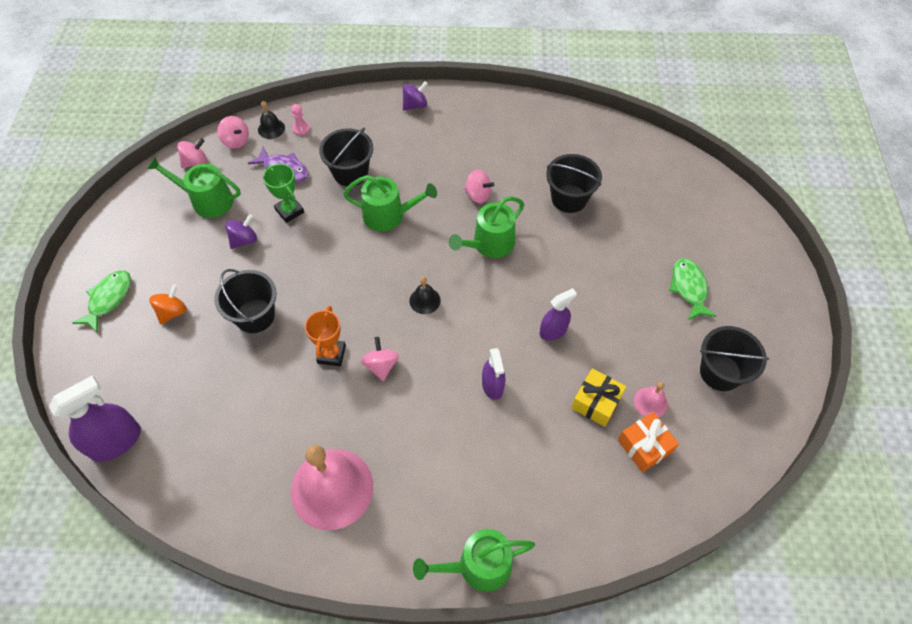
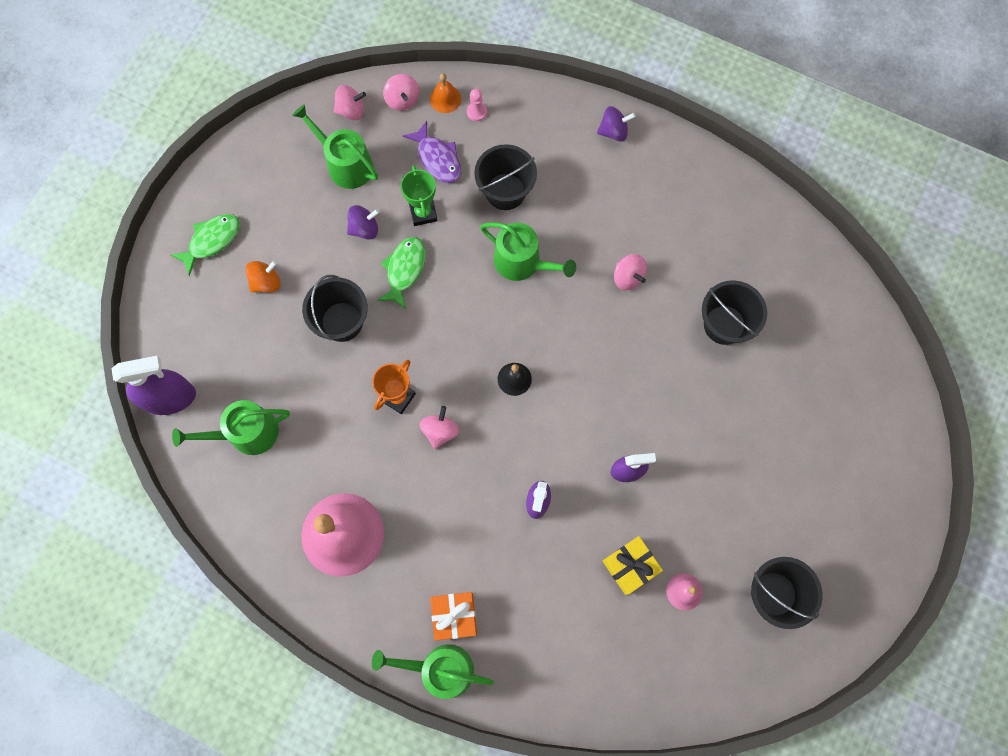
camera: 25 degrees right, 15 degrees up
(271, 128) = (445, 99): black bell -> orange bell
(489, 244) = (611, 343): green watering can -> green watering can (247, 433)
(644, 446) = (653, 632): orange gift -> orange gift (454, 616)
(689, 288) = (795, 487): green fish -> green fish (404, 270)

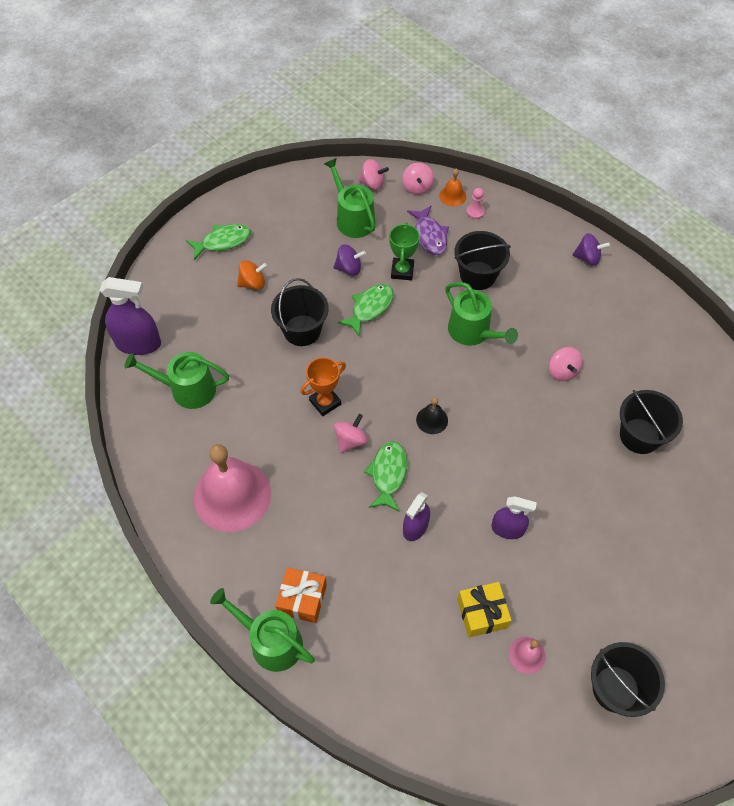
camera: 20 degrees right, 15 degrees down
(491, 454) = (388, 474): none -> green fish

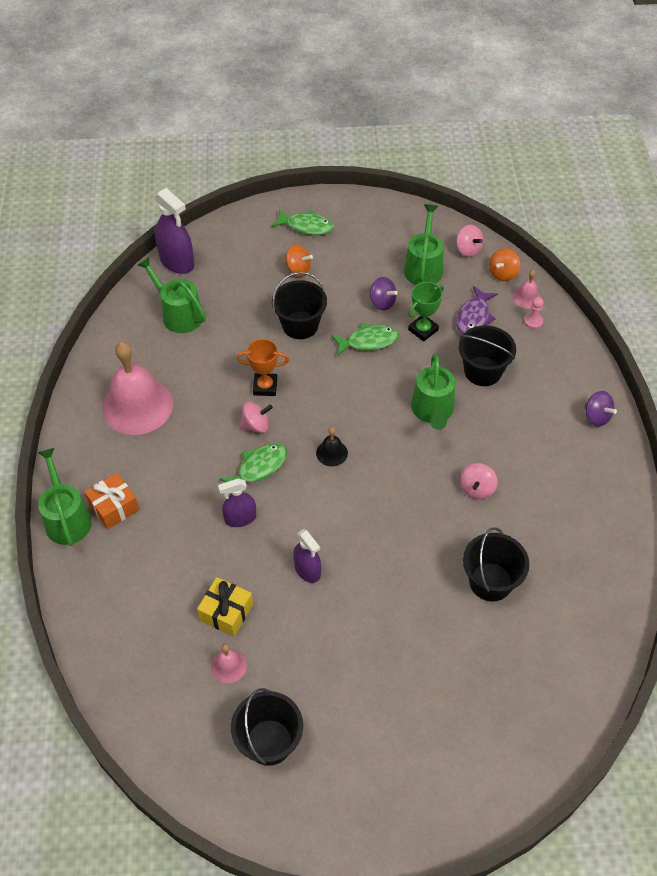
camera: 40 degrees right, 5 degrees down
(417, 187) = (503, 274): pink spinning top -> orange spinning top
(452, 196) = (526, 298): orange bell -> pink bell

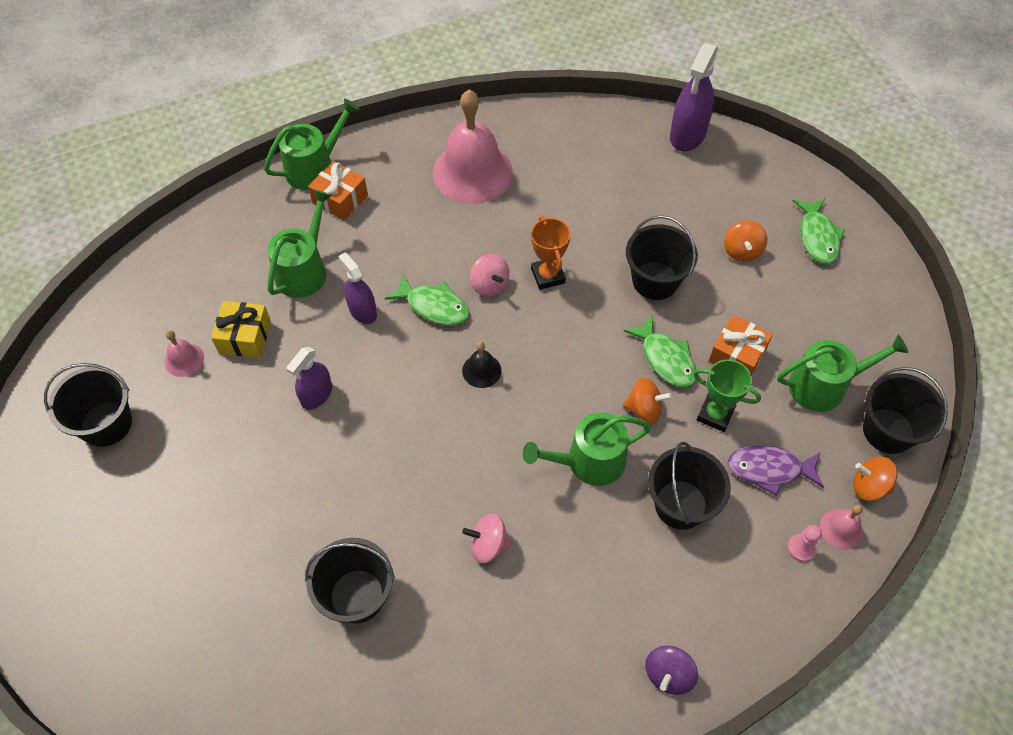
camera: 70 degrees right, 5 degrees up
(179, 314) = (612, 163): green watering can -> green watering can (304, 270)
(382, 302) = (737, 355): purple spinning top -> orange gift
(403, 367) = (644, 409): none -> orange spinning top
(468, 250) = (888, 431): pink spinning top -> black bucket

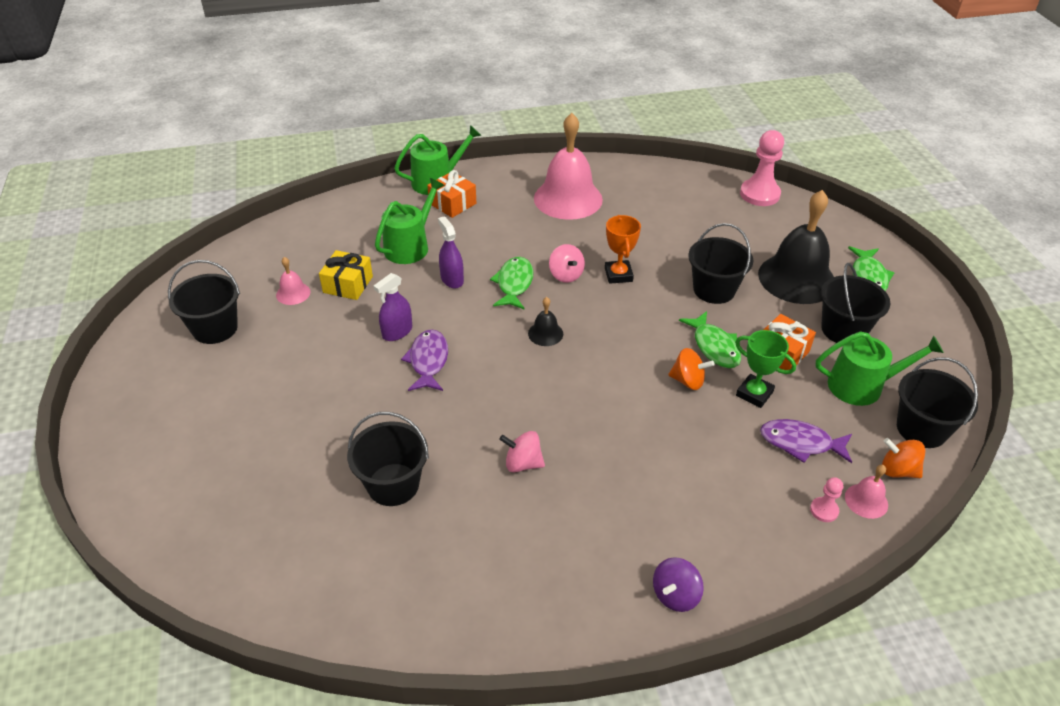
camera: 10 degrees right, 15 degrees down
(360, 429) = (428, 361): none -> purple fish
(434, 306) = (514, 284): green fish -> green fish turned 120 degrees counterclockwise
(589, 461) = (629, 413): green watering can -> none
(680, 504) = (710, 458): black bucket -> black bucket (843, 330)
(687, 134) = (759, 194): purple spray bottle -> pink pawn
(742, 251) = (796, 278): orange spinning top -> black bell

